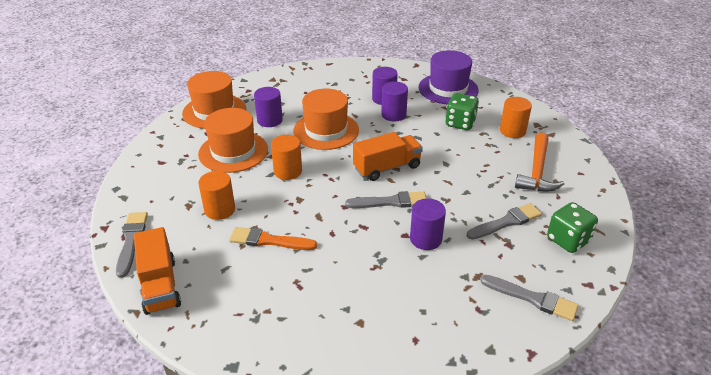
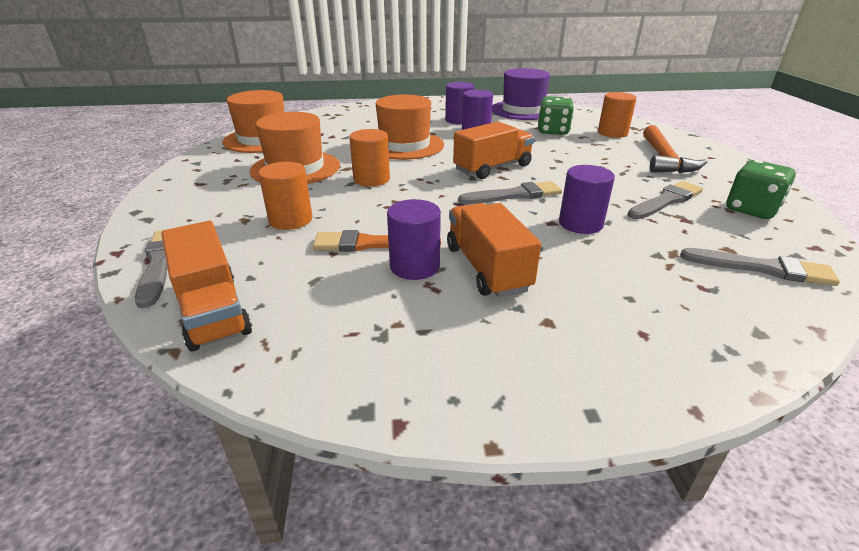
camera: 10 degrees left, 5 degrees down
(269, 120) = (333, 142): purple cylinder -> purple cylinder (415, 266)
(340, 273) = (487, 268): none -> orange truck

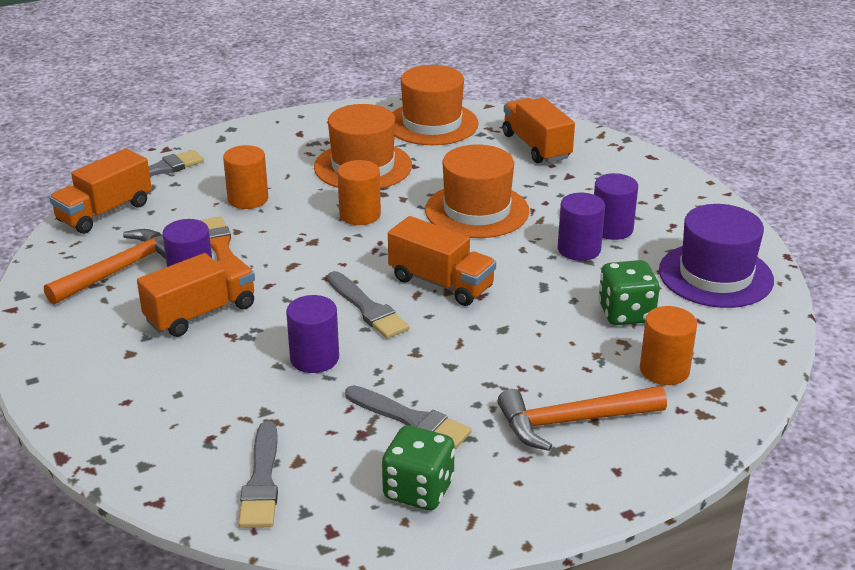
camera: 70 degrees right, 0 degrees up
(339, 120) = (536, 146): none -> orange truck
(364, 311) = (120, 270): none -> orange hammer

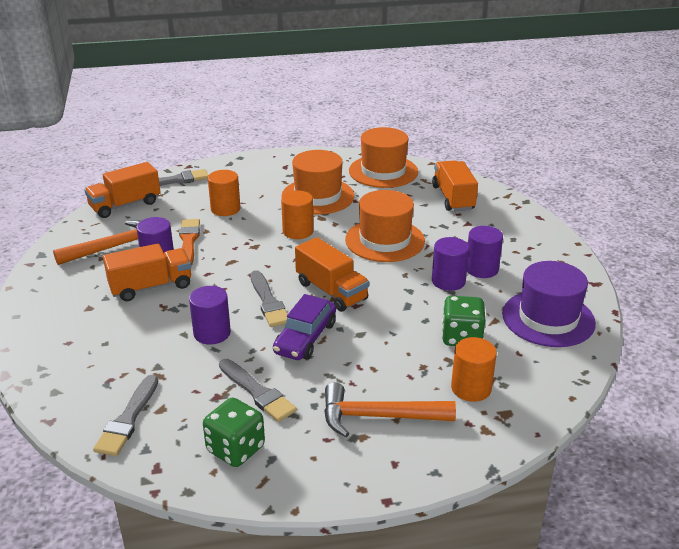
camera: 15 degrees right, 0 degrees up
(437, 345) = (305, 338): none -> purple car

